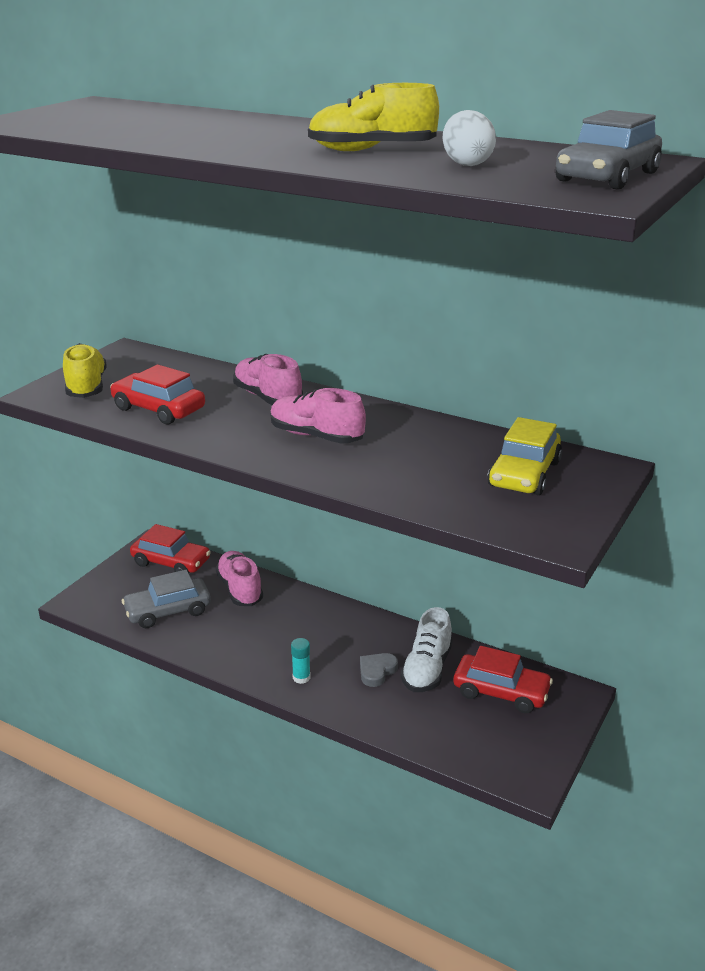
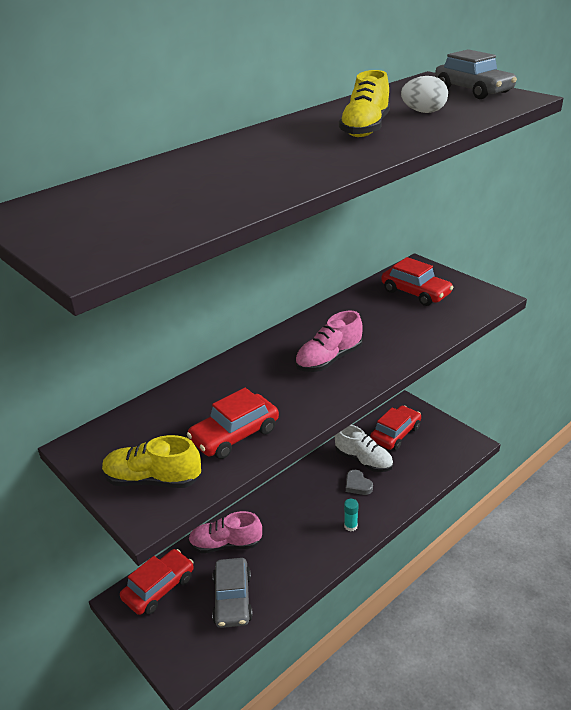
camera: 70 degrees left, 5 degrees up
(268, 398) = (248, 373): pink shoe -> none
(524, 474) = (415, 292): yellow car -> red car

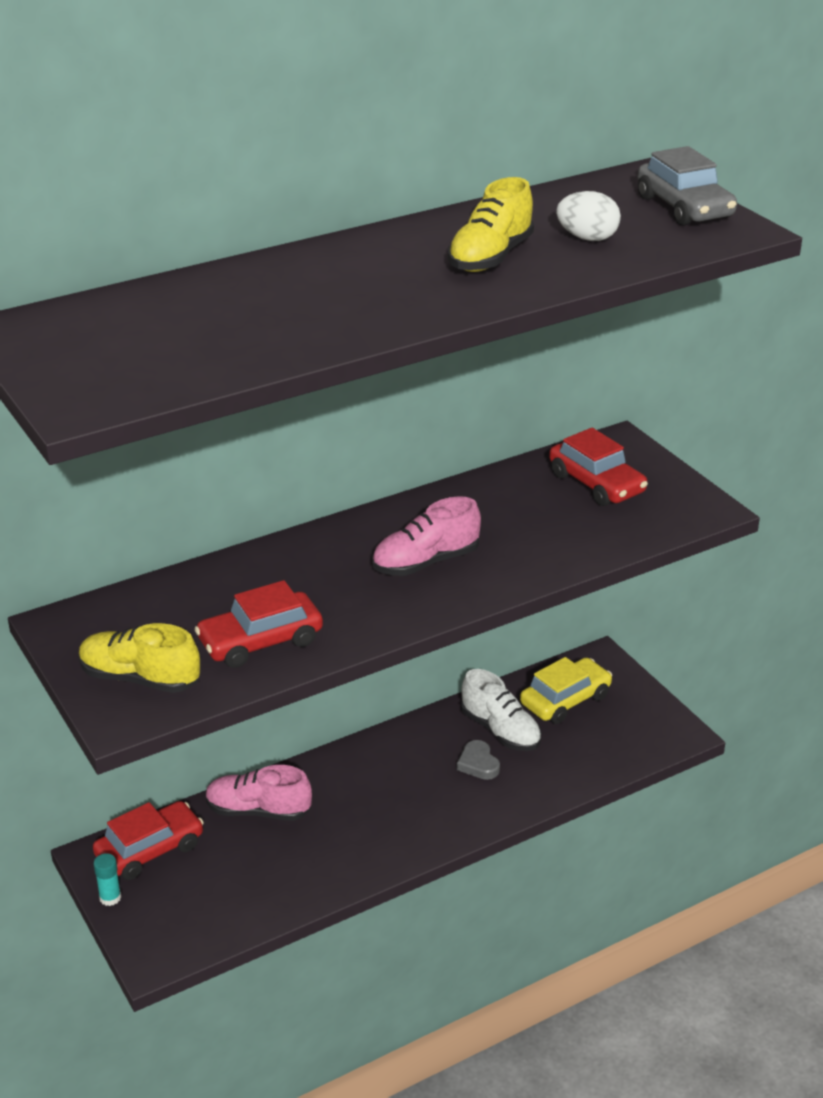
camera: 10 degrees right, 0 degrees up
(232, 599) = (247, 882): grey car -> none
(350, 526) = (446, 818): turquoise glue stick -> turquoise glue stick (110, 898)
(395, 434) = (565, 700): red car -> yellow car

